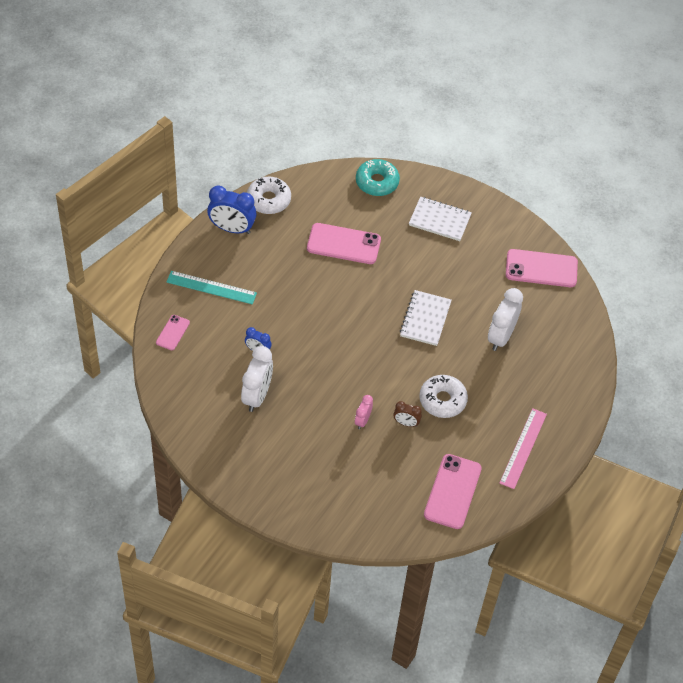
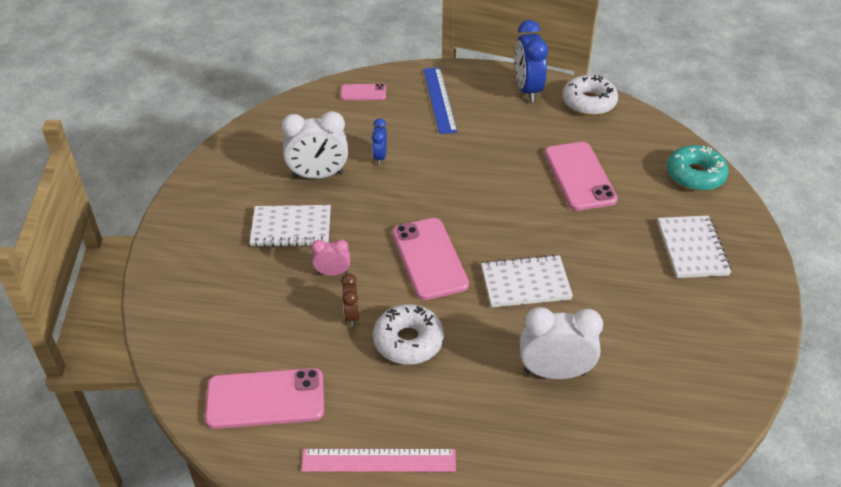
camera: 70 degrees right, 10 degrees down
(211, 287) = (439, 100): turquoise ruler -> blue ruler
(305, 430) = (291, 228): none -> white notebook
(541, 268) = (709, 382): pink phone -> pink phone (429, 258)

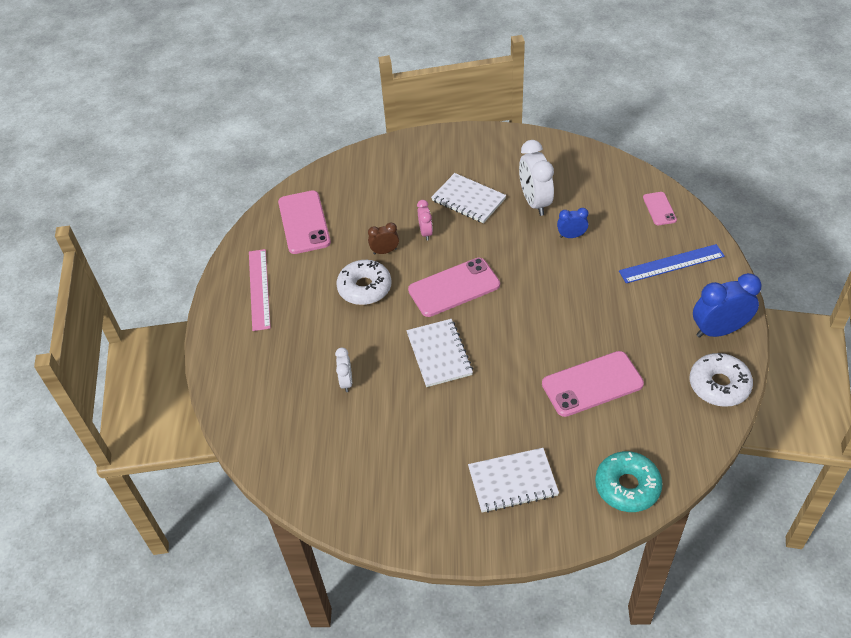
camera: 85 degrees right, 5 degrees up
(291, 228) = (468, 200): white notebook -> white notebook turned 45 degrees counterclockwise
(555, 372) = (346, 382): white clock -> white clock, size x0.54

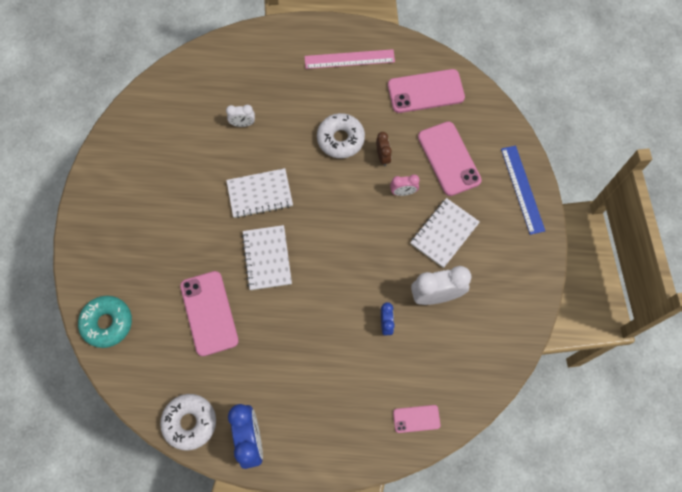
camera: 90 degrees right, 20 degrees up
(454, 288) = (332, 211): pink phone -> pink phone (448, 158)
(512, 481) = (129, 238): white notebook -> white notebook (267, 258)
(671, 264) = (338, 413): blue ruler -> blue ruler (522, 189)

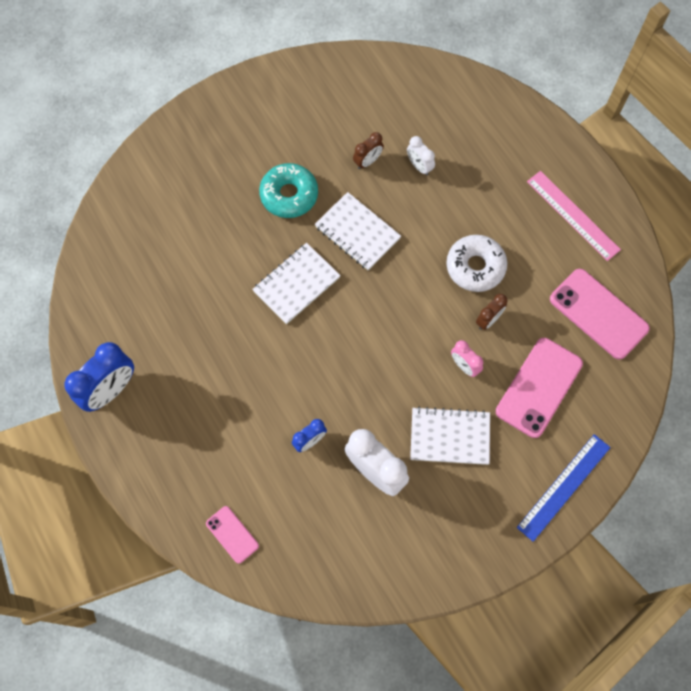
camera: 55 degrees right, 0 degrees up
(107, 323) = (135, 191): turquoise donut -> turquoise donut (289, 195)
(190, 422) = (91, 326): white donut -> none
(209, 313) = (205, 271): pink phone -> none
(213, 153) = (367, 161): none -> brown clock

